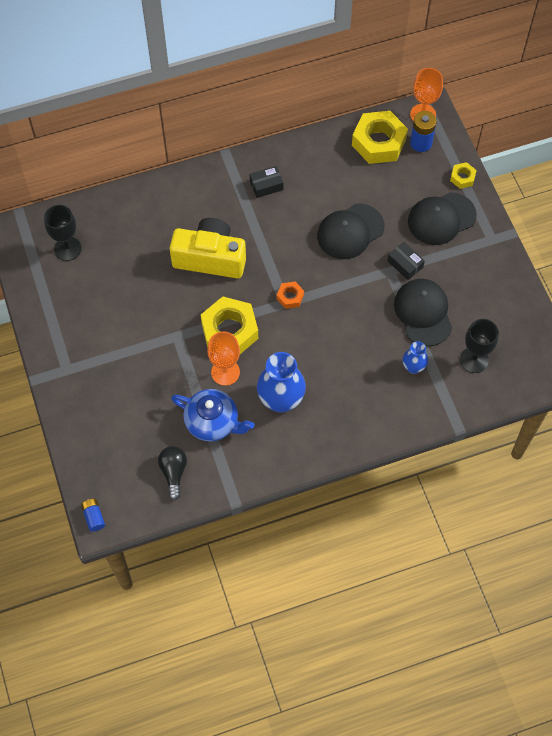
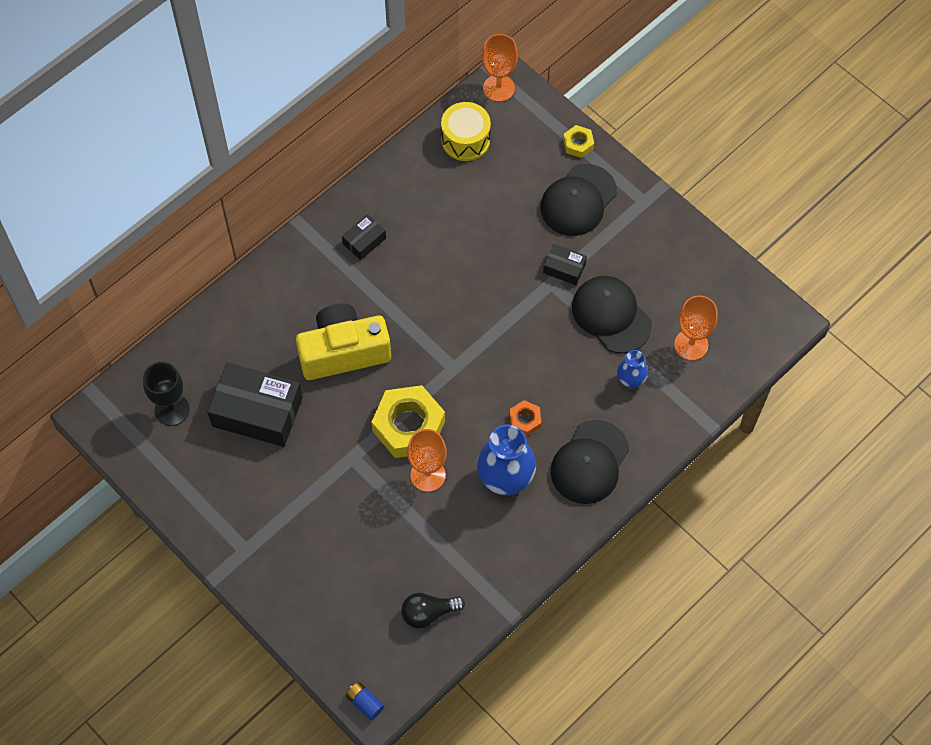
camera: 25 degrees left, 0 degrees up
(126, 275) = (257, 412): none -> black box
(173, 472) = (428, 613): black light bulb -> black light bulb turned 75 degrees counterclockwise
(213, 422) = (443, 537): blue teapot -> none
(290, 297) = (456, 359): orange nut -> orange nut (525, 420)
(350, 231) = (485, 256): black cap -> black cap (589, 462)
(378, 142) = (465, 140): yellow nut -> yellow drum
(421, 143) = (513, 122): blue battery -> none
(474, 360) = (691, 345): black goblet -> orange goblet

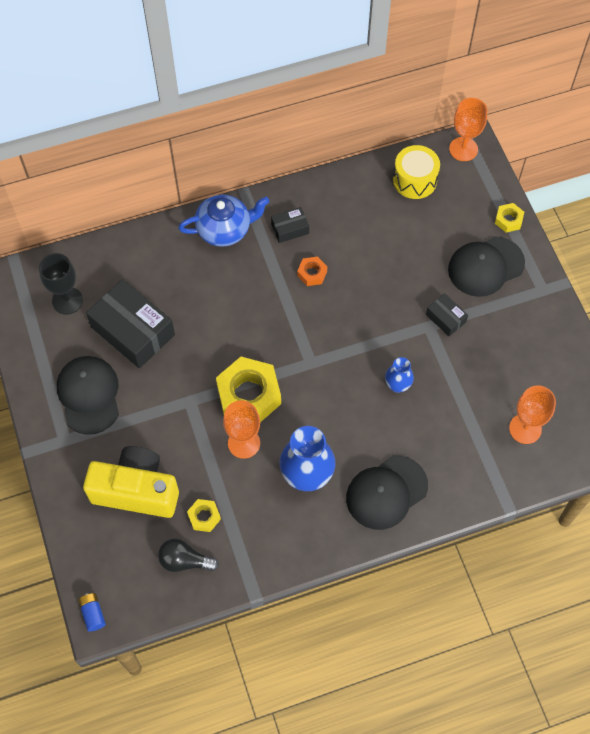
camera: 25 degrees right, 0 degrees up
(297, 268) = (225, 229): none -> blue teapot
(343, 352) = (227, 311): yellow camera -> yellow camera (136, 490)
(425, 563) = (204, 517): none -> yellow nut
(525, 420) = (348, 432): orange nut -> orange nut (312, 273)
(611, 315) = (467, 374): black cap -> black cap (89, 395)
(630, 380) = (456, 437): blue vase -> blue vase (397, 385)

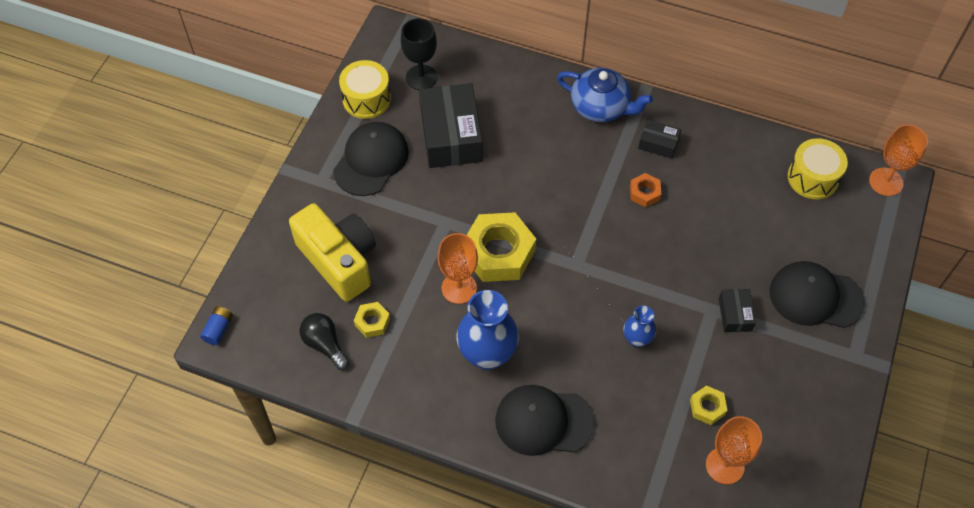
camera: 40 degrees right, 5 degrees down
(39, 349) = (366, 99): none -> yellow drum
(508, 220) = (876, 272): yellow nut -> yellow nut (707, 407)

